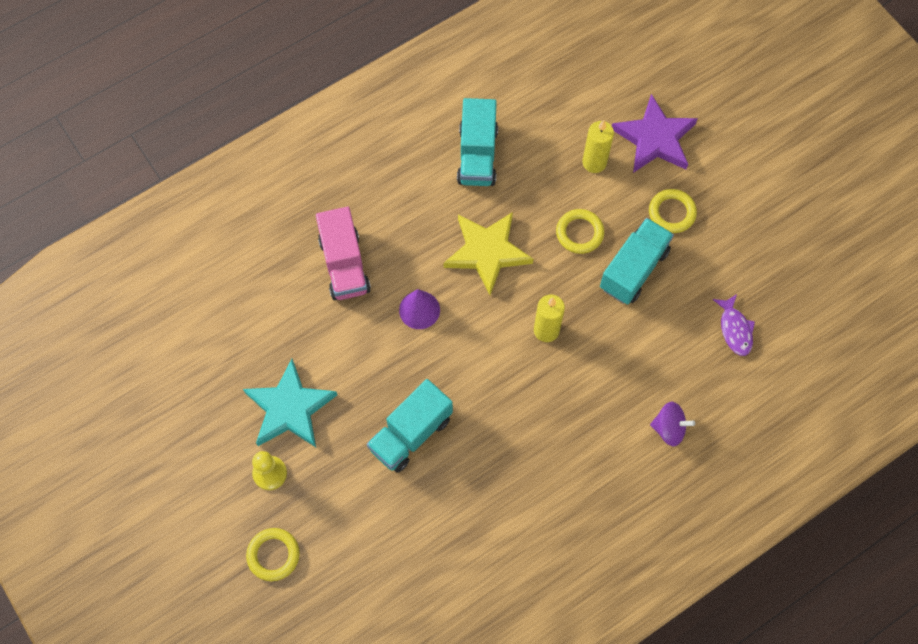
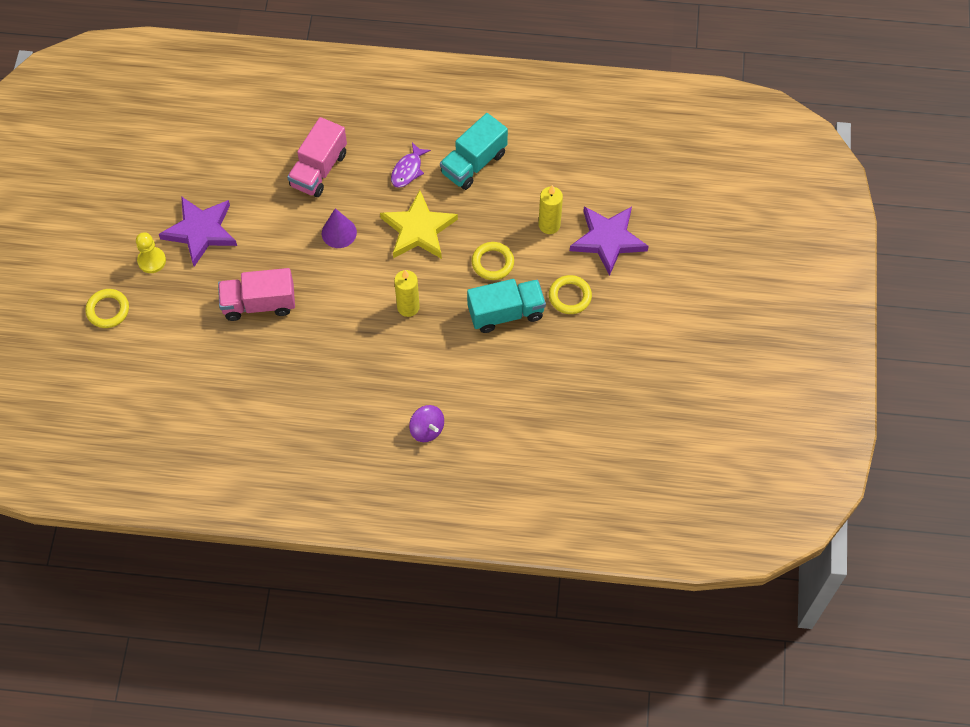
camera: 40 degrees right, 5 degrees down
(289, 408) = (200, 231): turquoise star -> purple star
(411, 434) = (259, 304): turquoise truck -> pink truck
(735, 329) = (536, 403): purple fish -> purple fish (408, 170)

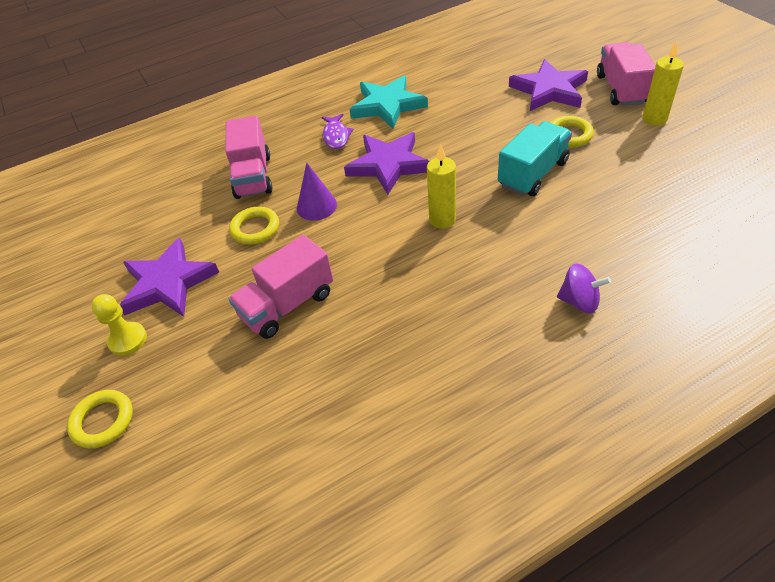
camera: 30 degrees left, 15 degrees down
(418, 229) = (388, 165): yellow star -> purple star
(474, 163) = (387, 105): turquoise truck -> turquoise star
(492, 263) = (478, 150): yellow ring -> yellow ring (255, 228)
(549, 225) = (493, 106): yellow candle -> yellow candle (654, 119)
(661, 280) = (621, 89): none -> pink truck

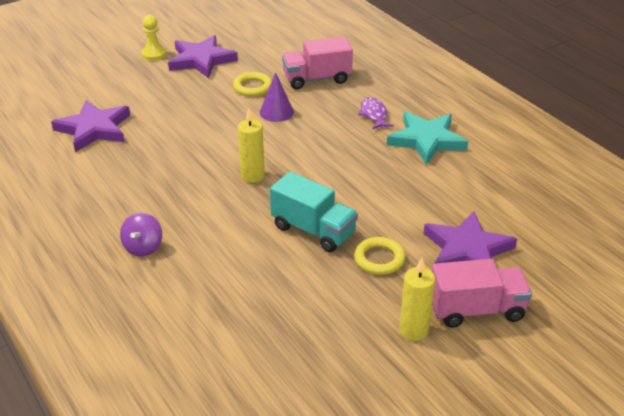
camera: 80 degrees right, 10 degrees down
(103, 421) = (94, 57): yellow ring -> none
(287, 305) = (170, 109): pink truck -> none
(336, 136) = (374, 114): purple fish -> purple fish turned 90 degrees clockwise
(388, 165) = (329, 145): purple star -> purple star (94, 129)

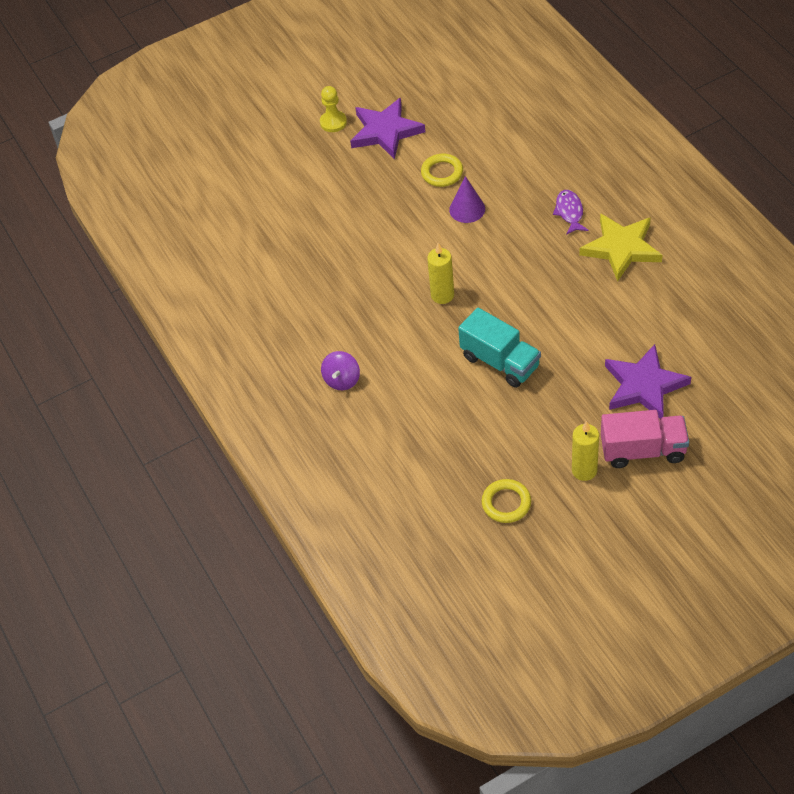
camera: 10 degrees right, 15 degrees up
(94, 129) = (280, 233): purple star -> none
(317, 79) = (511, 160): pink truck -> none
(379, 259) = (560, 395): yellow ring -> yellow ring (506, 503)
(426, 140) = (621, 248): turquoise star -> yellow star

